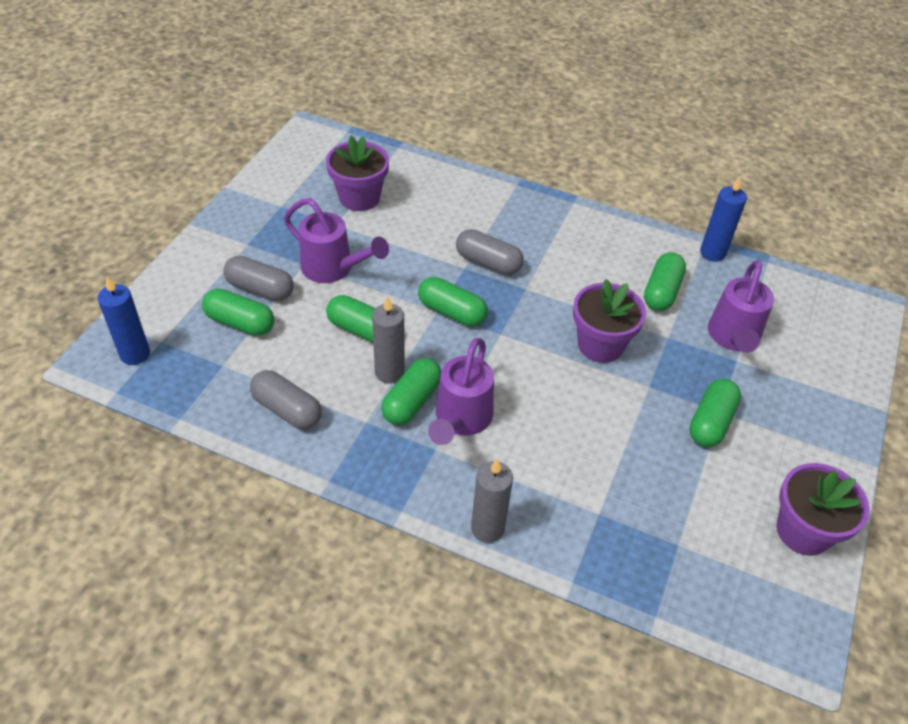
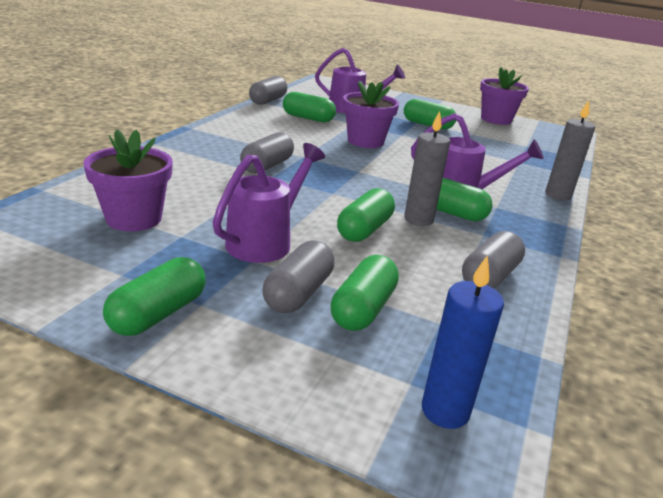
camera: 90 degrees left, 20 degrees down
(451, 312) = (334, 186): green capsule -> green capsule (158, 314)
(712, 253) = (268, 100): blue candle -> grey capsule

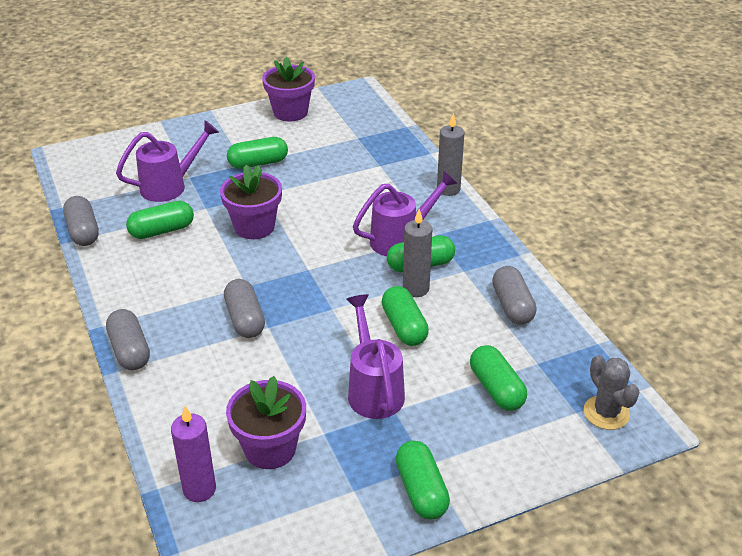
camera: 45 degrees left, 10 degrees up
(56, 205) = (199, 489): none -> purple candle
(298, 293) = (454, 409): grey capsule -> grey capsule (130, 350)
(445, 411) = (606, 413): blue candle -> grey cactus

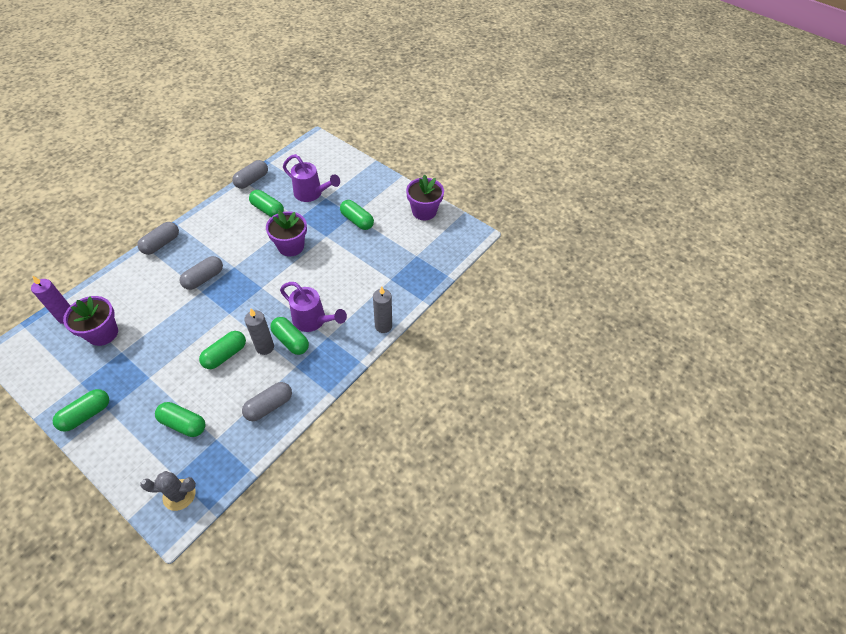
camera: 60 degrees right, 15 degrees up
(373, 390) = (163, 361): purple watering can -> none
(496, 389) = (183, 424): green capsule -> green capsule turned 75 degrees clockwise
(606, 413) = (179, 495): grey cactus -> grey cactus turned 45 degrees clockwise

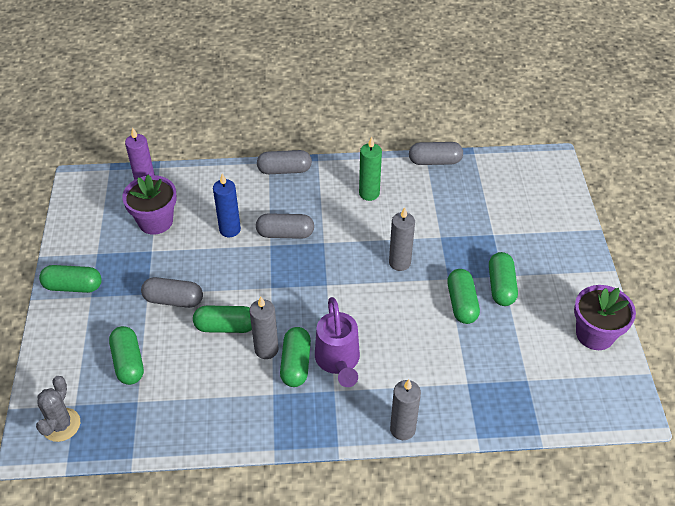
camera: 50 degrees right, 5 degrees down
(163, 301) = (230, 229): none -> blue candle
(179, 495) = (61, 425): grey cactus -> grey cactus turned 60 degrees clockwise
(232, 222) = (369, 193): none -> green candle
(267, 210) = (417, 205): green capsule -> green capsule (461, 303)
(269, 406) = (209, 412): grey capsule -> grey capsule (173, 300)
(291, 246) = (399, 263): purple flower pot -> grey candle
(311, 194) = (482, 219): purple watering can -> none

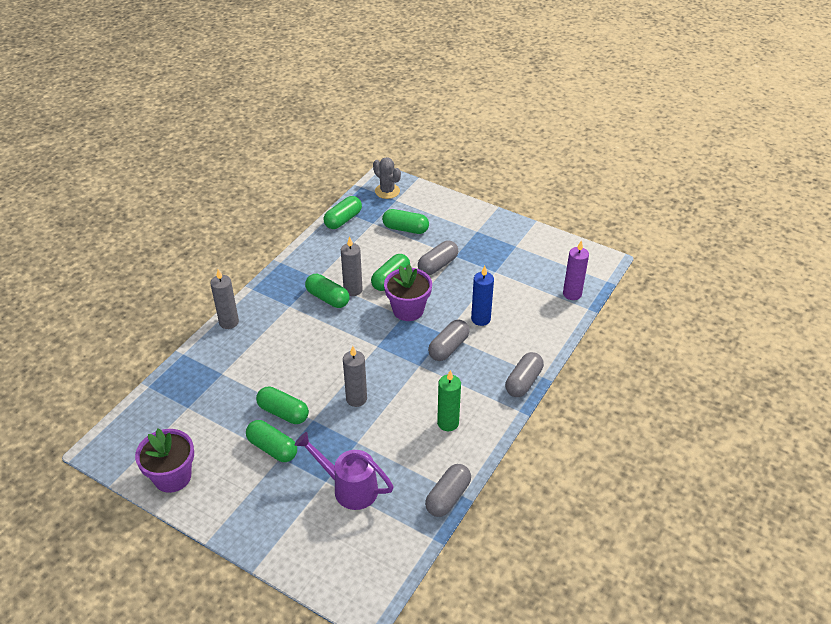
camera: 125 degrees right, 5 degrees down
(73, 286) = (493, 226): green capsule -> green capsule (343, 220)
(155, 221) = (524, 284): purple flower pot -> purple flower pot (408, 310)
(338, 361) = (308, 319): purple watering can -> purple watering can (349, 488)

